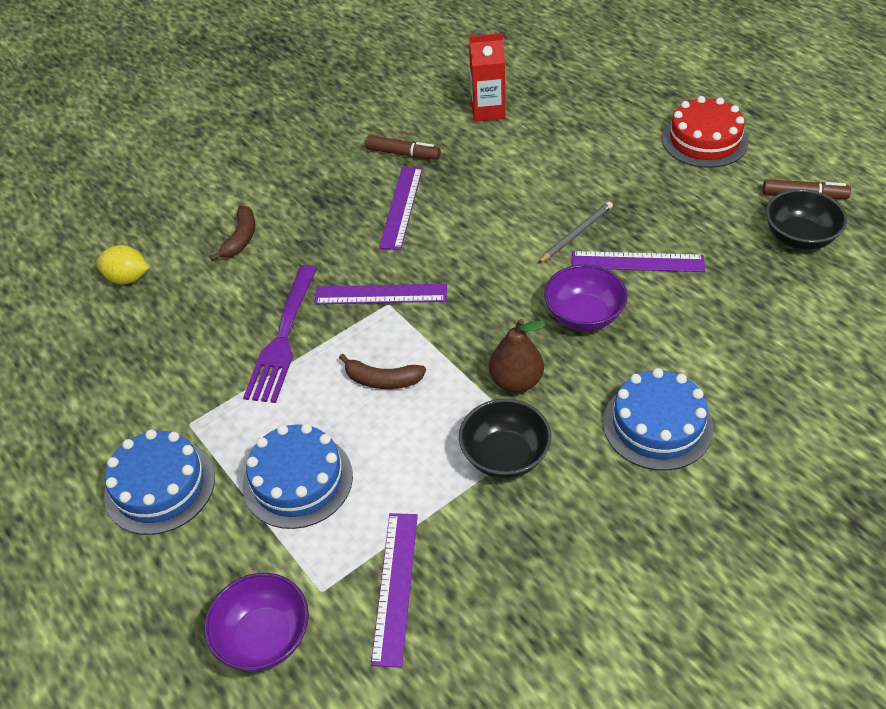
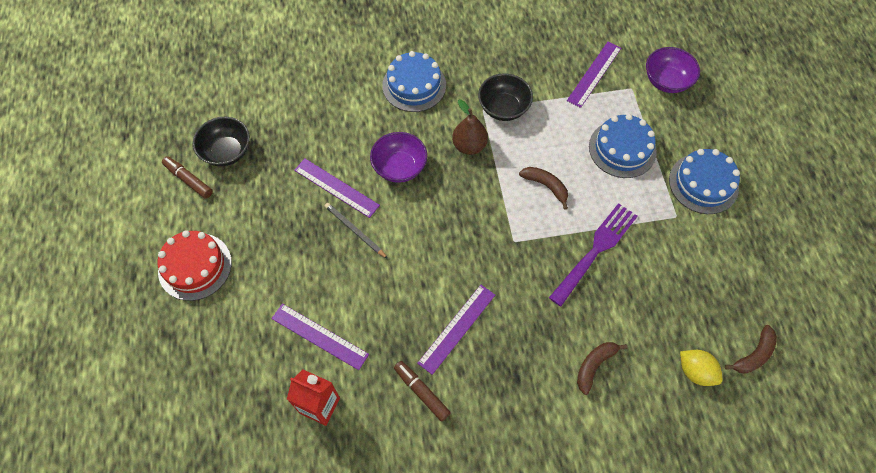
camera: 155 degrees left, 15 degrees up
(61, 319) = (754, 355): none -> brown banana
(381, 294) = (514, 252): purple ruler -> purple ruler (319, 336)
(576, 234) = (355, 231): grey pencil -> grey pencil turned 60 degrees clockwise

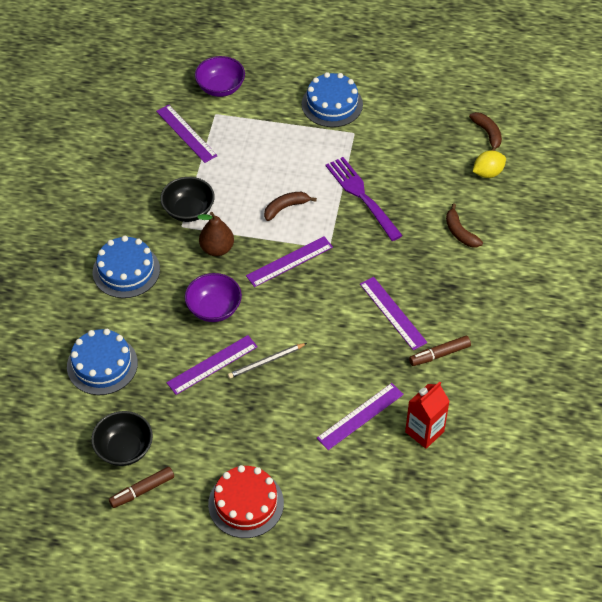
camera: 70 degrees left, 10 degrees down
(481, 211) = (289, 261): none -> purple ruler
(622, 149) = (274, 143): blue cake -> blue cake (102, 365)

